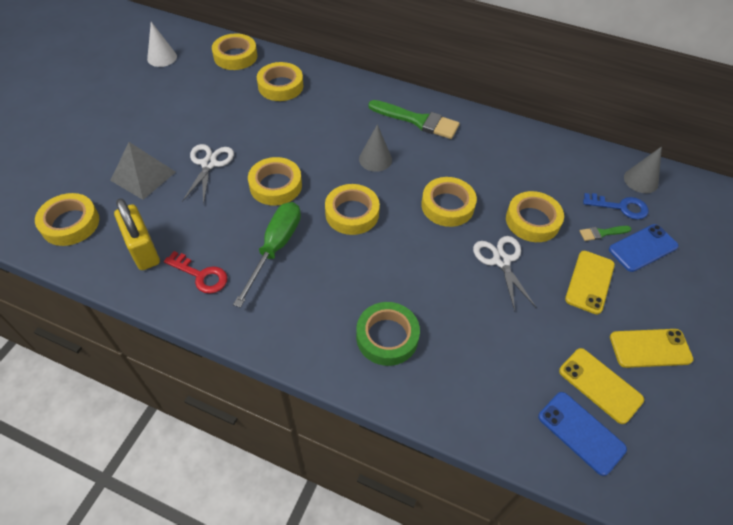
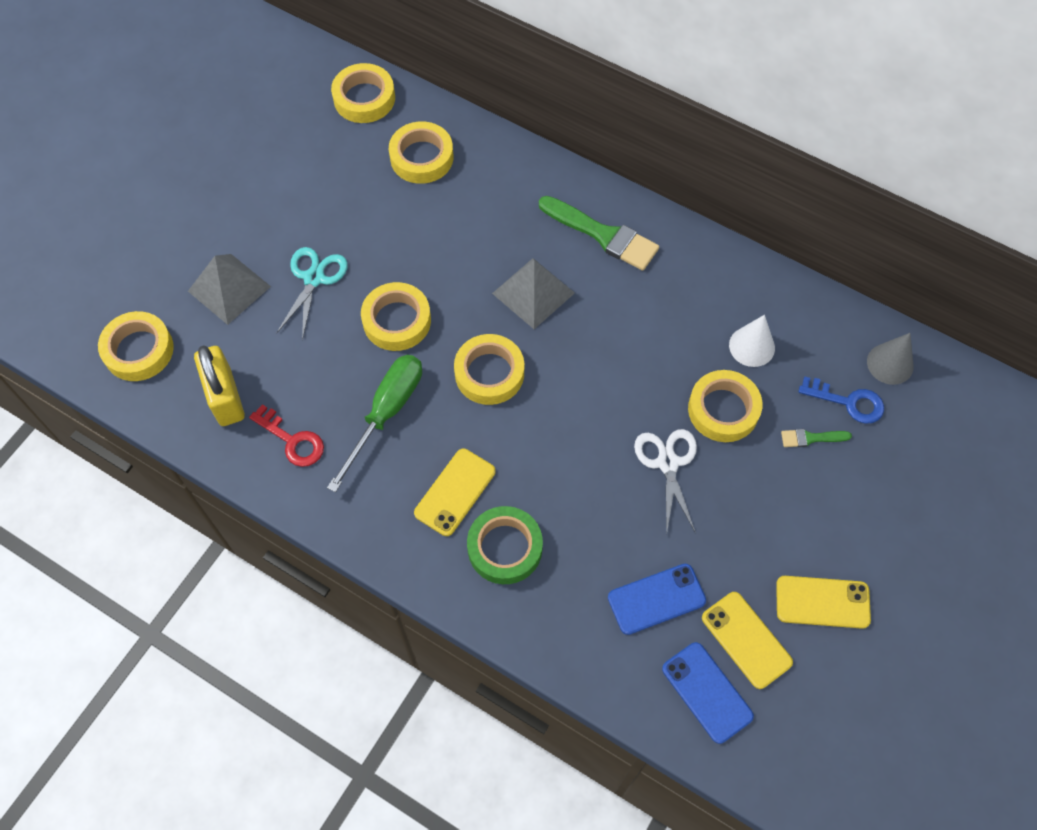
camera: 10 degrees right, 10 degrees up
(162, 57) = (262, 92): white cone -> white cone (752, 346)
(209, 164) = (314, 278): white scissors -> turquoise scissors
(375, 159) = (533, 293): grey cone -> grey pyramid
(447, 206) = (616, 375): yellow tape -> none
(589, 282) = (773, 505): yellow phone -> yellow phone (455, 492)
(643, 248) = (858, 466): blue phone -> blue phone (656, 599)

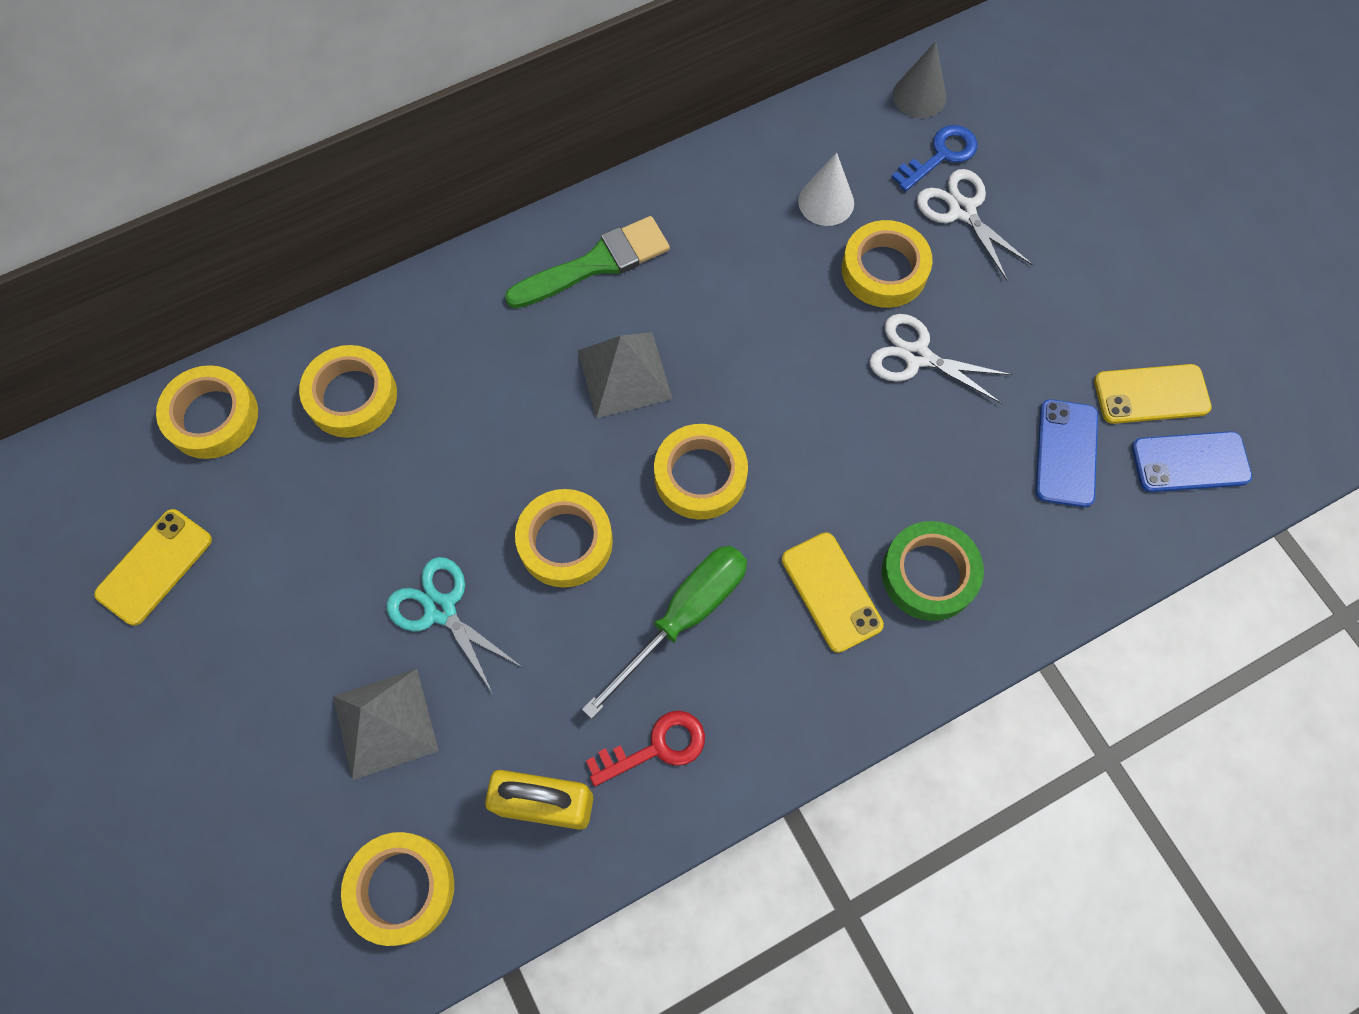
camera: 60 degrees left, 5 degrees up
(386, 413) = (684, 617): green screwdriver -> green screwdriver turned 75 degrees clockwise
(811, 438) = (962, 210): green brush -> white scissors
(822, 602) = (1144, 304): yellow phone -> yellow phone (154, 567)

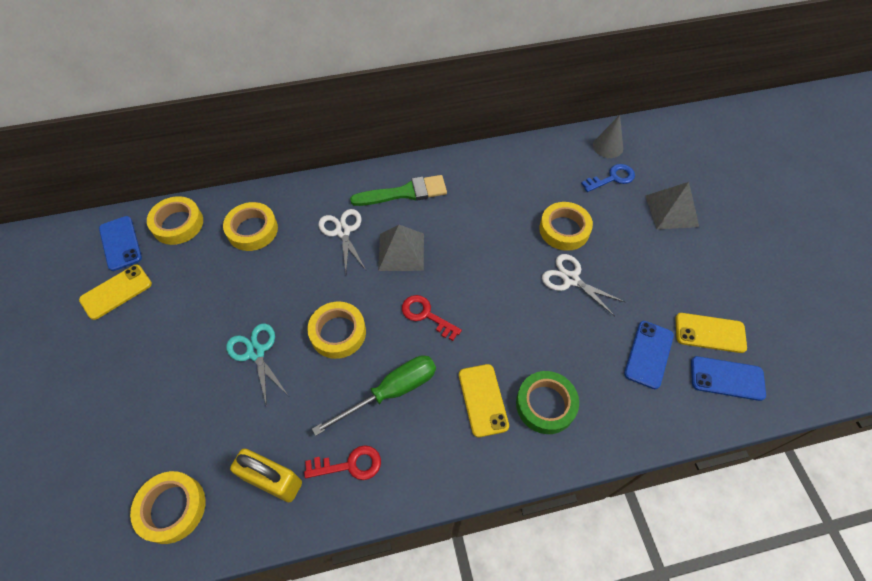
camera: 15 degrees right, 10 degrees down
(123, 477) = (120, 243): none -> blue phone
(385, 723) = (201, 408): grey pyramid -> grey pyramid (672, 211)
(700, 476) = (426, 315): yellow tape -> red key
(826, 202) = (540, 188): white cone -> none
(962, 210) = (617, 208): white scissors -> white scissors (343, 231)

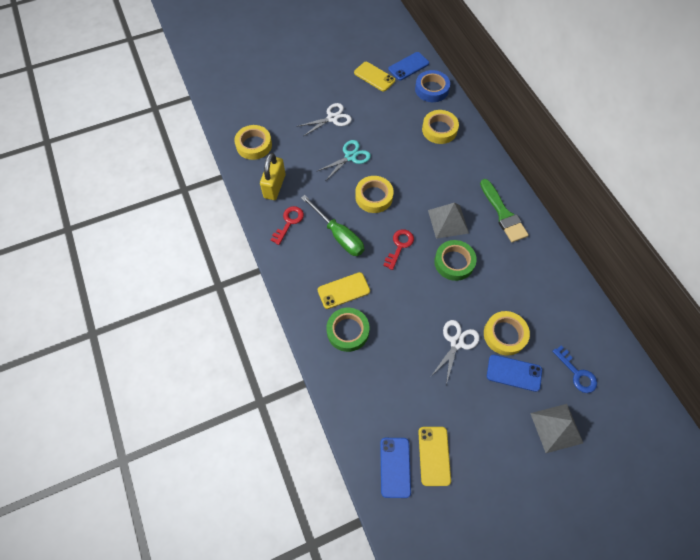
camera: 80 degrees right, 5 degrees up
(178, 224) = (431, 89): yellow tape -> blue tape
(343, 231) = (454, 182): white scissors -> white scissors (332, 118)
(350, 465) = (289, 222): red key -> red key turned 135 degrees counterclockwise
(462, 258) = (454, 262): none -> green tape
(608, 146) = (615, 368): grey cone -> none
(648, 354) = (403, 404): blue phone -> blue phone (514, 373)

